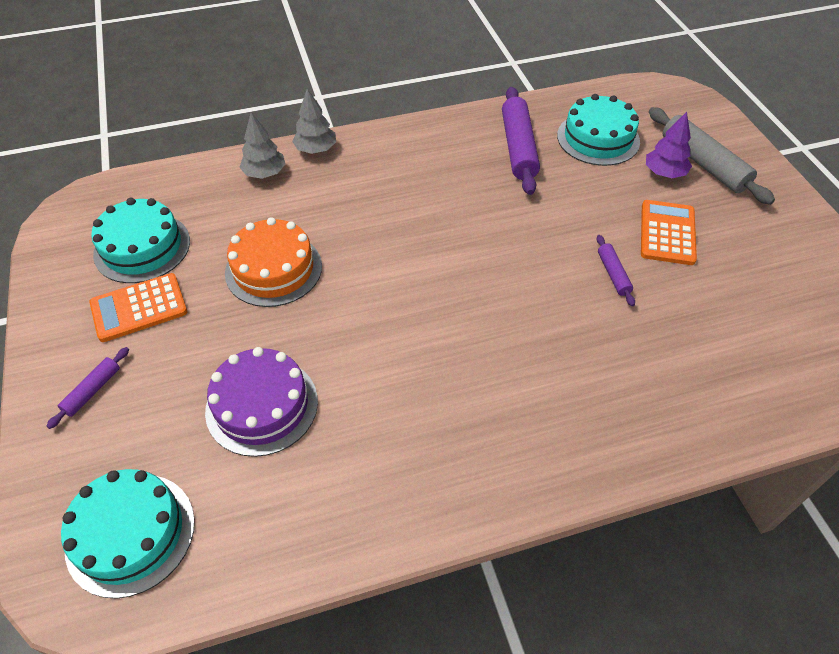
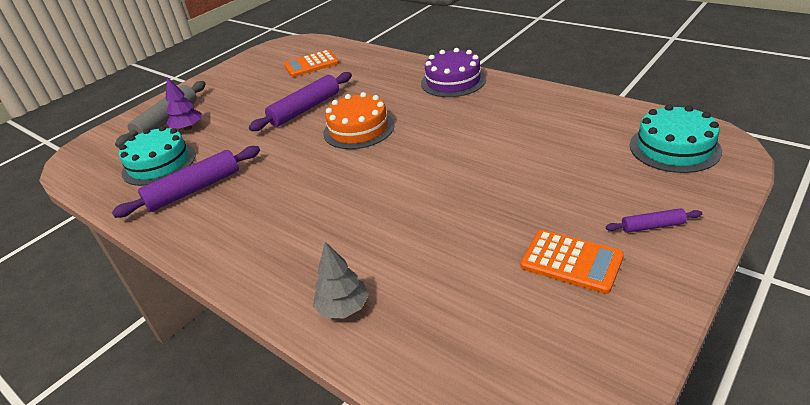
camera: 120 degrees left, 15 degrees down
(142, 247) = (521, 315): turquoise cake -> none
(262, 405) = (548, 158): purple cake -> purple cake (453, 81)
(273, 269) = (447, 222): orange cake -> orange cake (359, 129)
(316, 149) = (277, 297): grey tree -> none
(613, 274) = (305, 109): purple rolling pin -> purple rolling pin, size x1.99
(667, 233) = (251, 108): orange calculator -> orange calculator (311, 64)

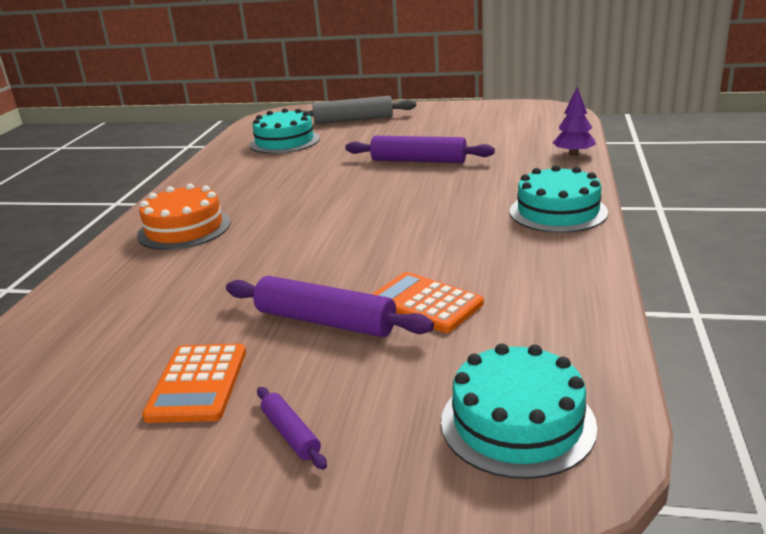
camera: 60 degrees right, 10 degrees down
(188, 128) = (346, 130): purple tree -> purple tree (573, 154)
(194, 189) = (253, 166): purple rolling pin -> purple rolling pin (325, 321)
(311, 64) = (515, 133): orange calculator -> orange calculator (425, 303)
(343, 308) = (105, 277): grey tree -> none
(359, 129) = (399, 196): orange cake -> orange cake (184, 229)
(453, 81) = (558, 212): purple cake -> turquoise cake

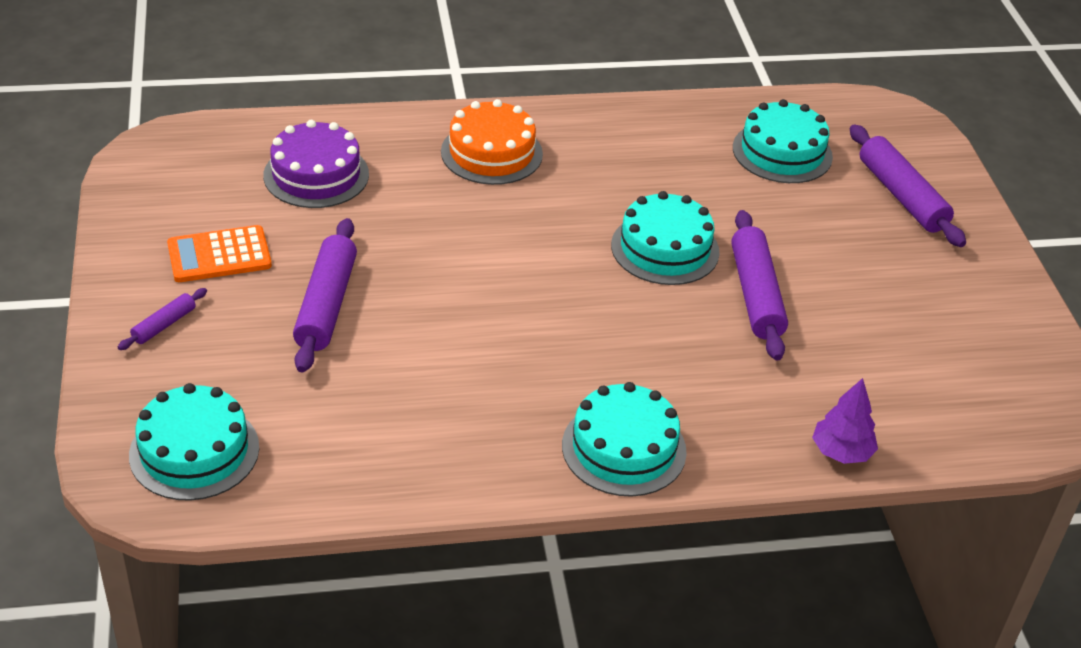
camera: 65 degrees right, 15 degrees up
(124, 313) = (316, 175): none -> purple cake
(353, 120) = (901, 196): grey rolling pin -> purple rolling pin
(353, 181) = (665, 248): none -> turquoise cake
(425, 303) = (372, 365): orange calculator -> none

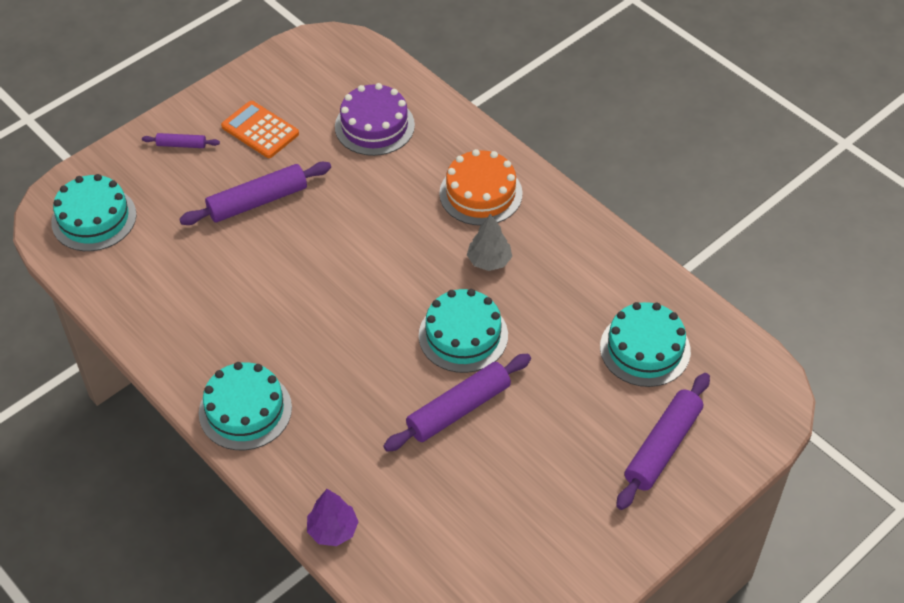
camera: 60 degrees right, 10 degrees up
(585, 188) = (489, 261): none -> grey tree

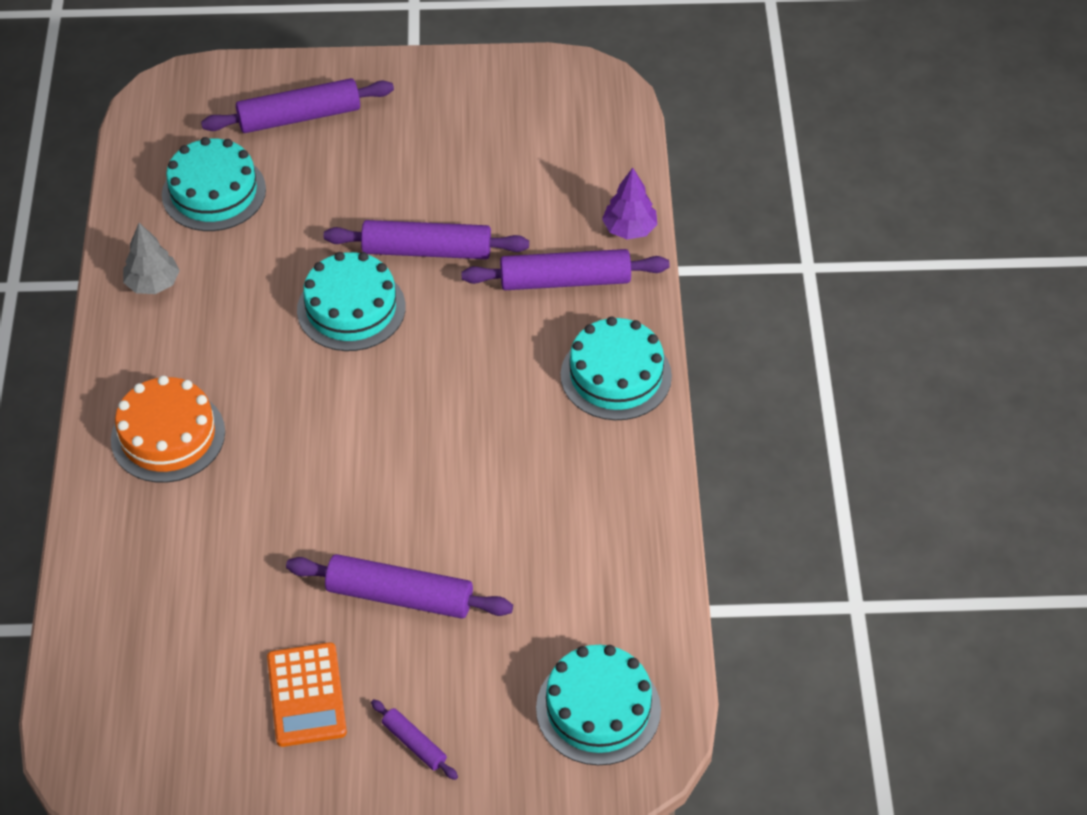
camera: 140 degrees left, 0 degrees up
(342, 454) = (565, 281): none -> purple rolling pin
(374, 126) = (178, 602): purple cake -> none
(489, 261) = (245, 360): grey tree -> grey tree (153, 284)

